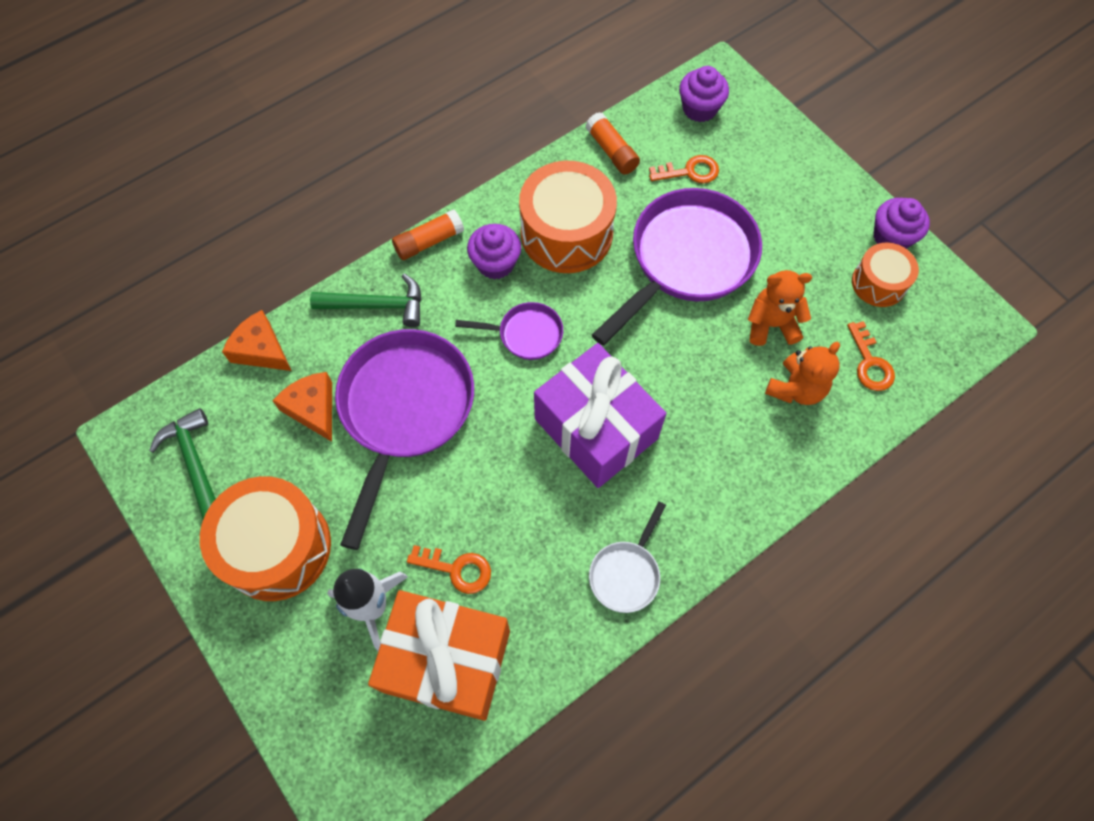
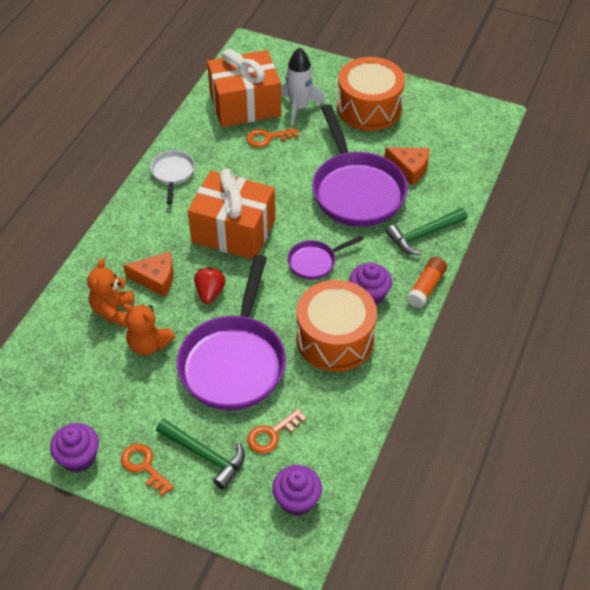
camera: 150 degrees right, 15 degrees down
(195, 463) = (447, 120): green hammer -> green hammer (205, 455)
(261, 350) = (468, 182): orange cheese -> orange cheese (156, 278)
(596, 428) = (233, 231): purple gift -> orange gift
(611, 151) = (346, 421): orange glue stick -> none
(670, 355) = (210, 292): none -> red strawberry
(771, 324) = (149, 344): orange teddy bear -> orange teddy bear turned 60 degrees clockwise
(870, 363) = (65, 350): orange key -> orange key (144, 466)
(878, 283) = (77, 413): orange drum -> none

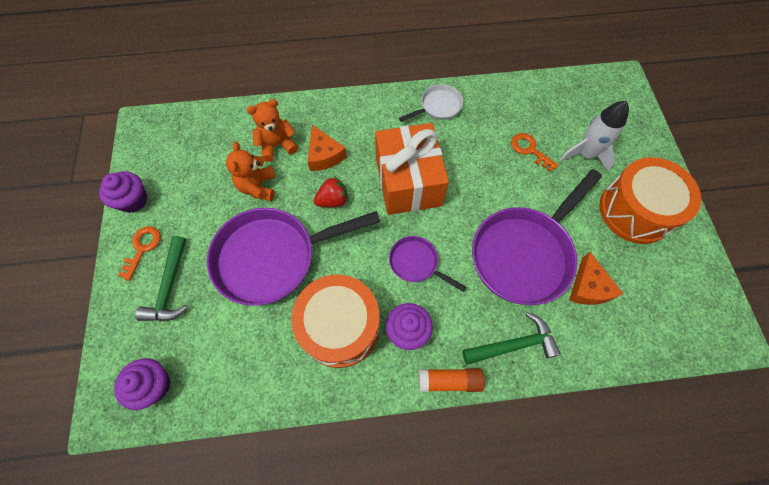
camera: 60 degrees right, 15 degrees up
(245, 105) = (553, 113): orange gift -> none
(271, 434) = (212, 328): orange key -> none
(423, 235) = (514, 344): green hammer -> green hammer turned 135 degrees clockwise

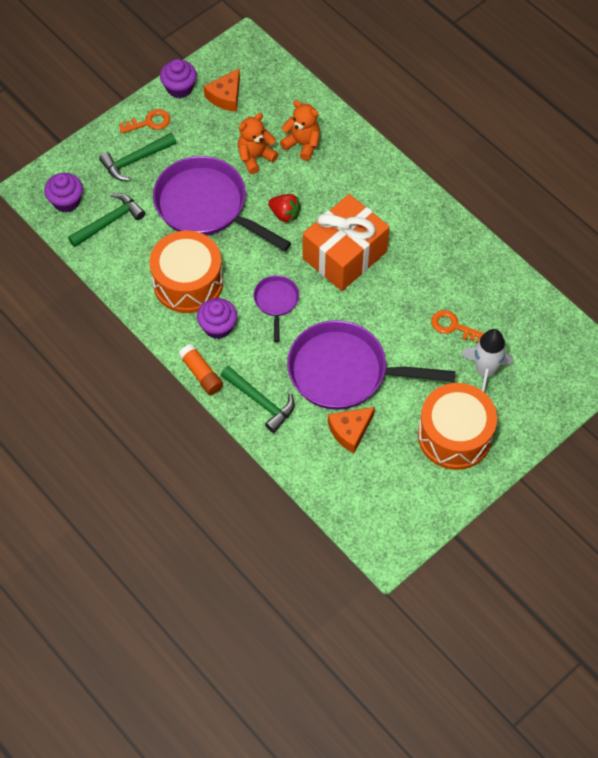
camera: 55 degrees right, 5 degrees down
(214, 357) = (109, 221): none -> green hammer
(324, 155) = (320, 182): orange cheese -> orange cheese (226, 96)
(438, 106) = (440, 233): white pan -> none
(529, 150) = (453, 326): orange key -> orange key turned 75 degrees counterclockwise

